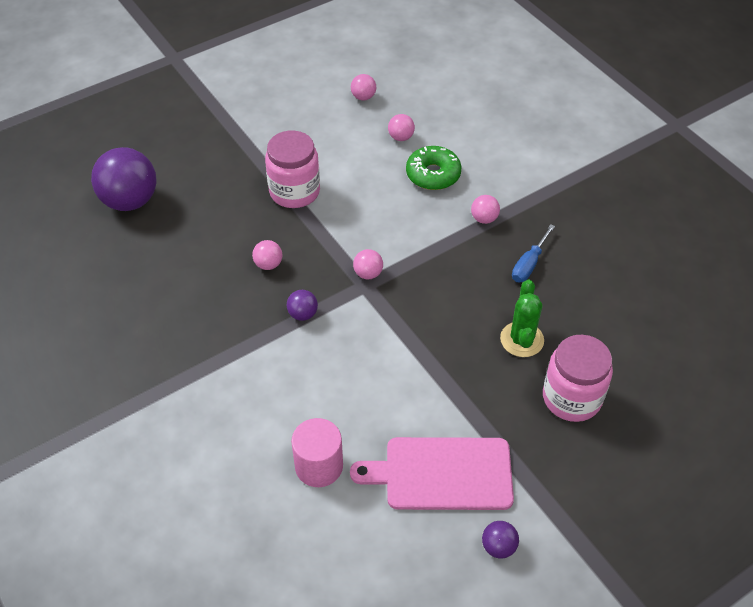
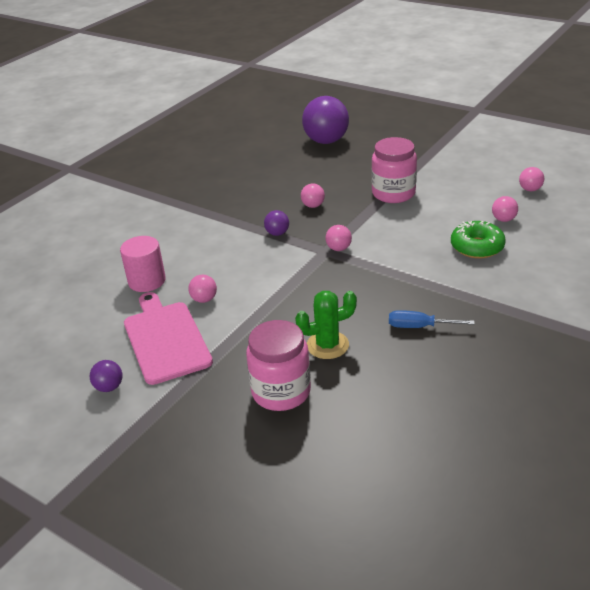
camera: 70 degrees right, 15 degrees down
(484, 219) = (451, 287): pink ball -> pink ball (204, 299)

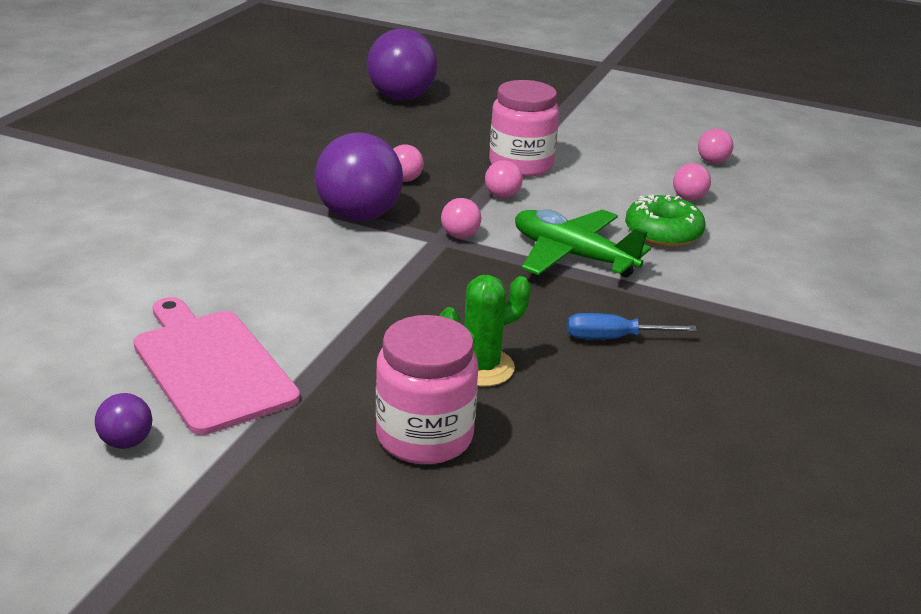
camera: 15 degrees left, 5 degrees down
(147, 281) = (159, 283): pink cylinder -> none
(204, 299) = (263, 307): pink ball -> pink ball (502, 196)
(277, 233) = (359, 216): purple ball -> purple ball, size x2.20
(409, 264) = (572, 256): none -> green plane

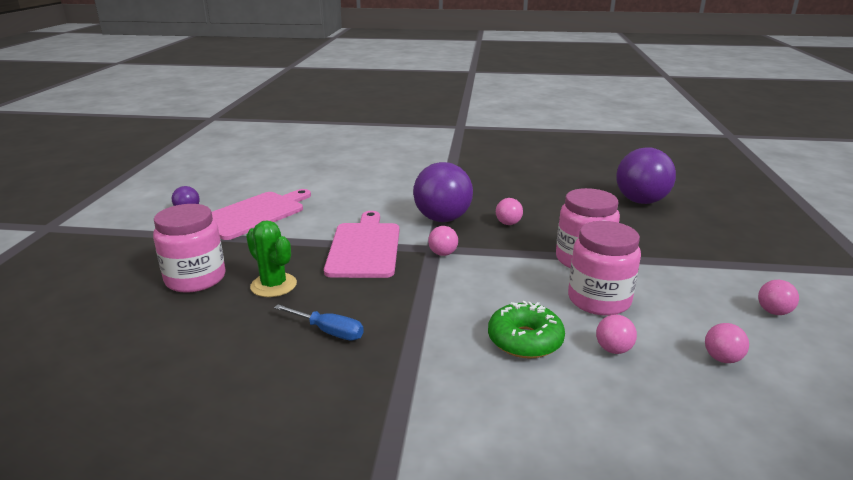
camera: 75 degrees right, 5 degrees down
(408, 284) = (364, 247): none -> pink cutting board
(502, 196) = (520, 260): pink ball -> pink ball (773, 312)
(572, 256) = (446, 300): green plane -> none
(605, 180) = (599, 300): none -> pink jar
(612, 338) = (329, 332): blue screwdriver -> blue screwdriver turned 135 degrees clockwise

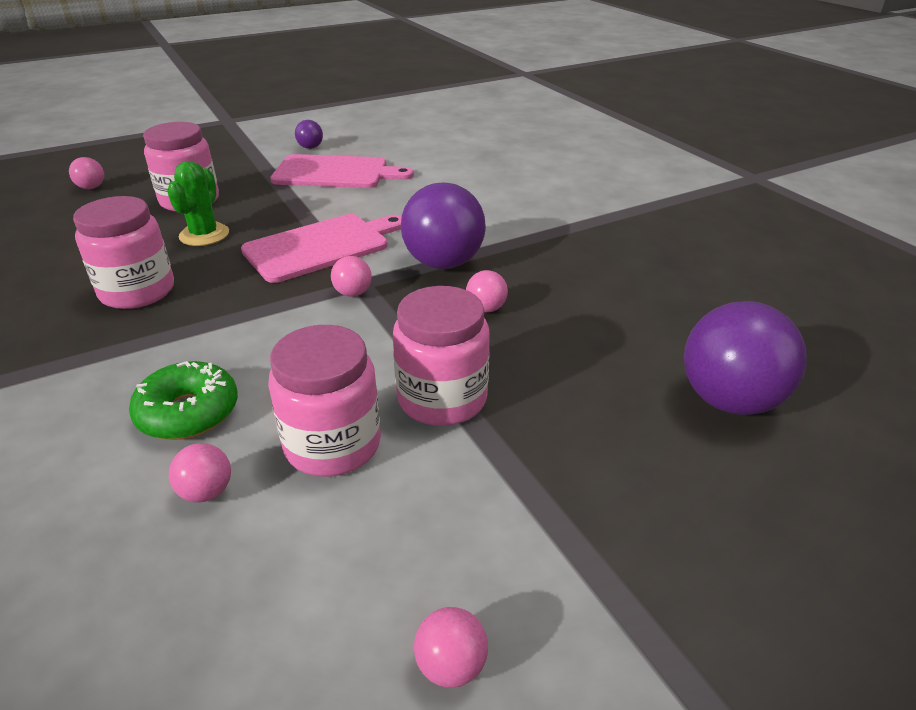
camera: 55 degrees right, 10 degrees up
(329, 332) = (137, 291): blue screwdriver -> pink jar
(722, 358) = (242, 617): pink ball -> pink ball (91, 187)

